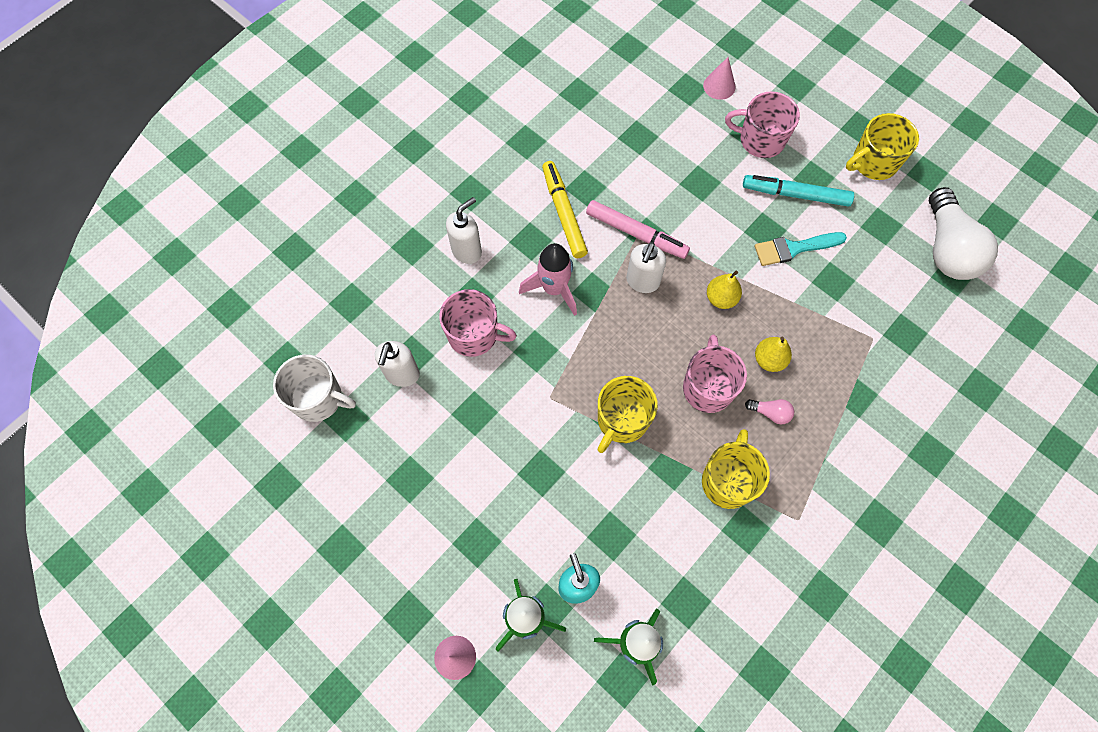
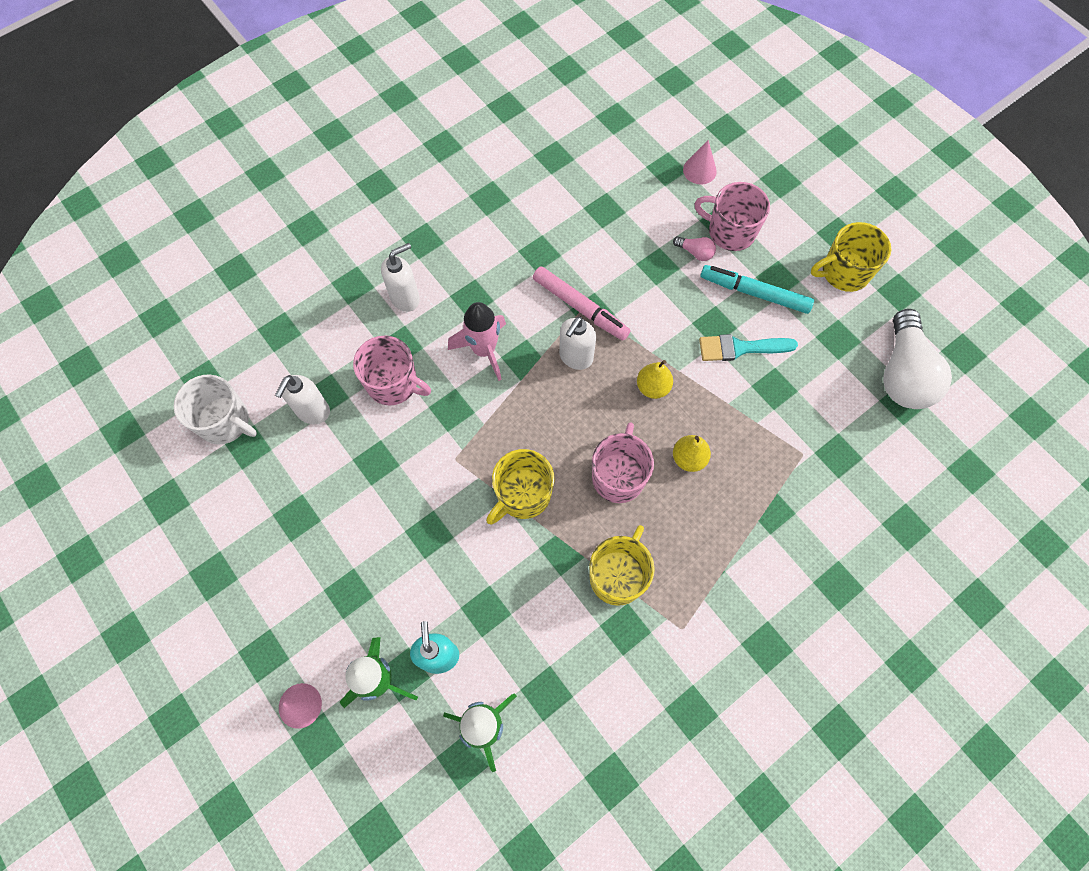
camera: 10 degrees right, 0 degrees up
(564, 213) = (511, 275): yellow marker -> none
(770, 413) = (677, 513): pink light bulb -> pink light bulb (695, 252)

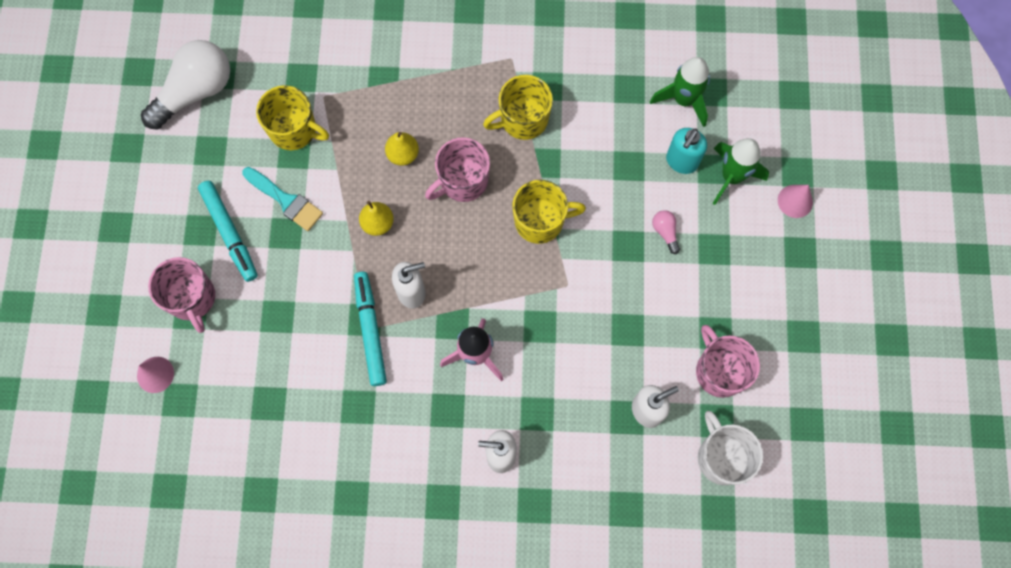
camera: 140 degrees left, 5 degrees up
(393, 383) = (567, 384): pink mug -> pink mug (719, 371)
(580, 307) = (370, 330): pink marker -> turquoise marker
(695, 252) = (237, 303): pink light bulb -> pink light bulb (665, 232)
(844, 272) = (147, 194): yellow mug -> yellow mug (294, 130)

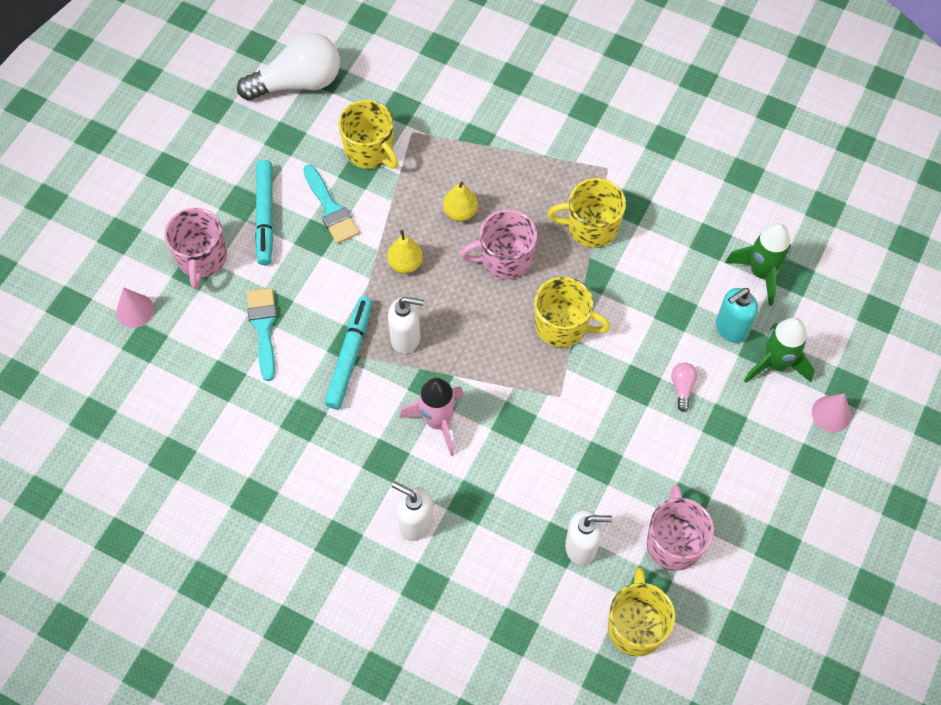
camera: 25 degrees right, 10 degrees down
(281, 339) = (263, 328): none -> turquoise brush
(722, 457) = (636, 626): white mug -> yellow mug

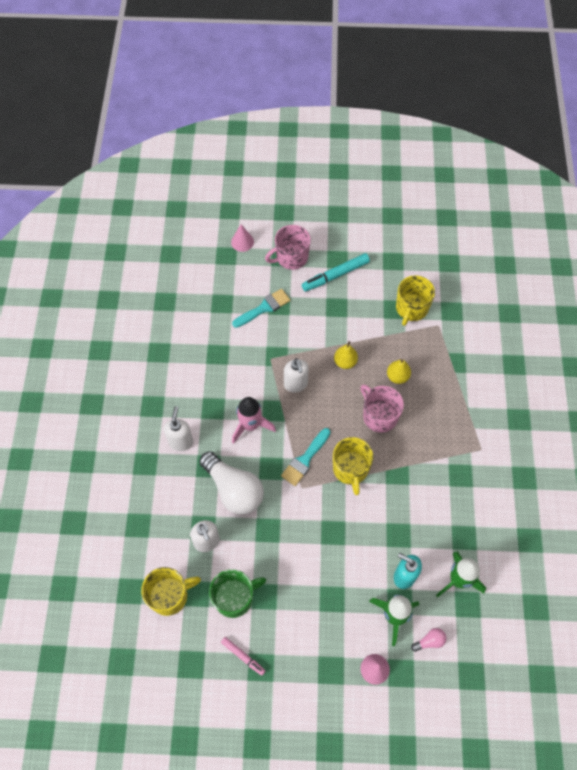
camera: 65 degrees right, 0 degrees up
(298, 83) = (434, 250): white light bulb -> white light bulb (234, 489)
(331, 209) = (359, 306): turquoise brush -> turquoise brush (305, 459)
(350, 356) = (269, 360): turquoise marker -> none
(591, 227) = (431, 457): yellow mug -> none
(674, 542) = (234, 597): pink mug -> green mug
(682, 387) = (344, 561): pink light bulb -> pink light bulb (429, 641)
(756, 563) = (243, 656): none -> pink marker

